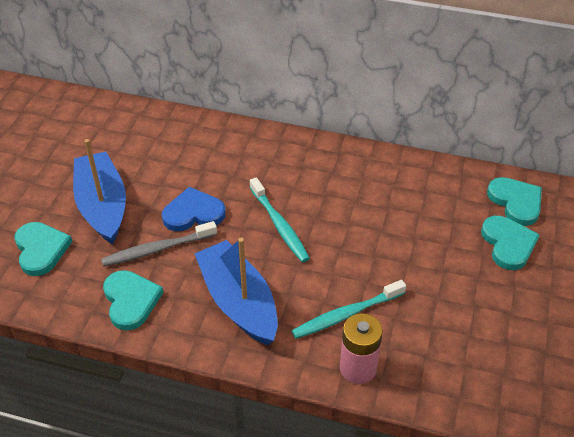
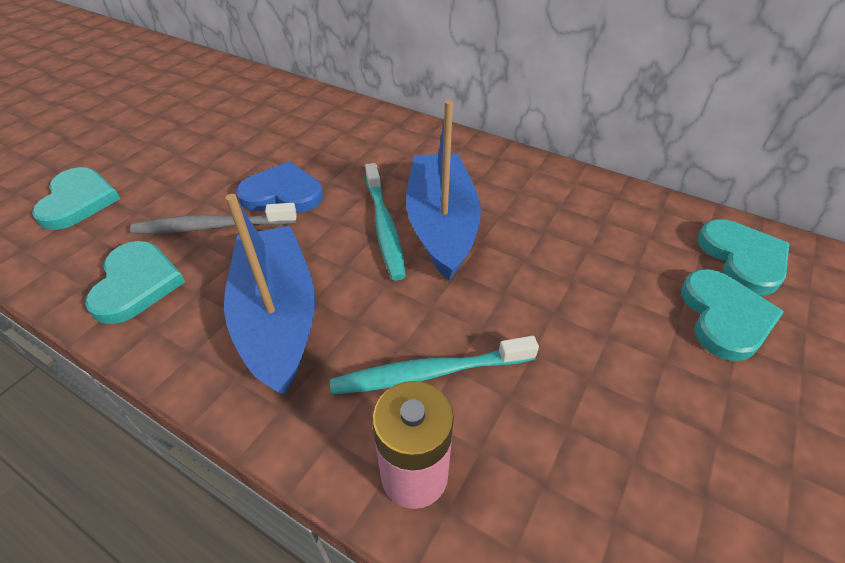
camera: 15 degrees right, 0 degrees up
(102, 206) = (182, 167): blue boat -> blue boat (441, 225)

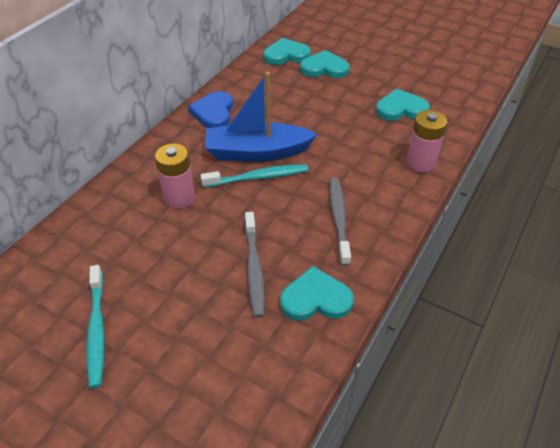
camera: 90 degrees left, 0 degrees up
(78, 201) = (213, 378): turquoise heart -> turquoise heart (401, 108)
(277, 317) = (339, 219): blue boat -> grey toothbrush
(282, 193) = (216, 234): blue heart -> blue heart (213, 112)
(352, 162) = (179, 197): none -> pink battery
(429, 373) = (368, 158): turquoise toothbrush -> turquoise toothbrush (97, 330)

